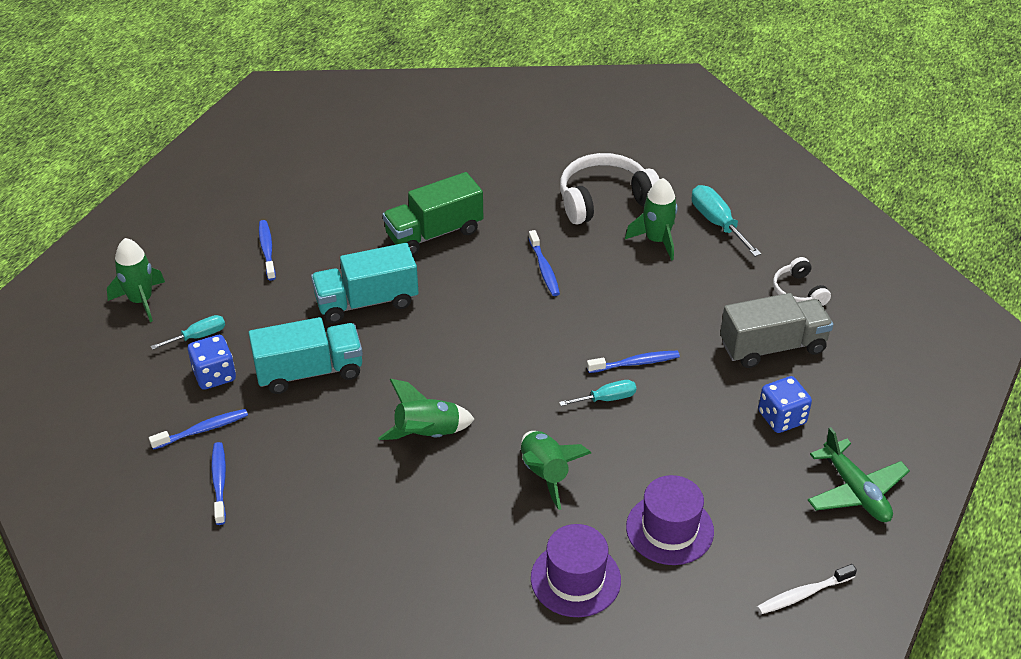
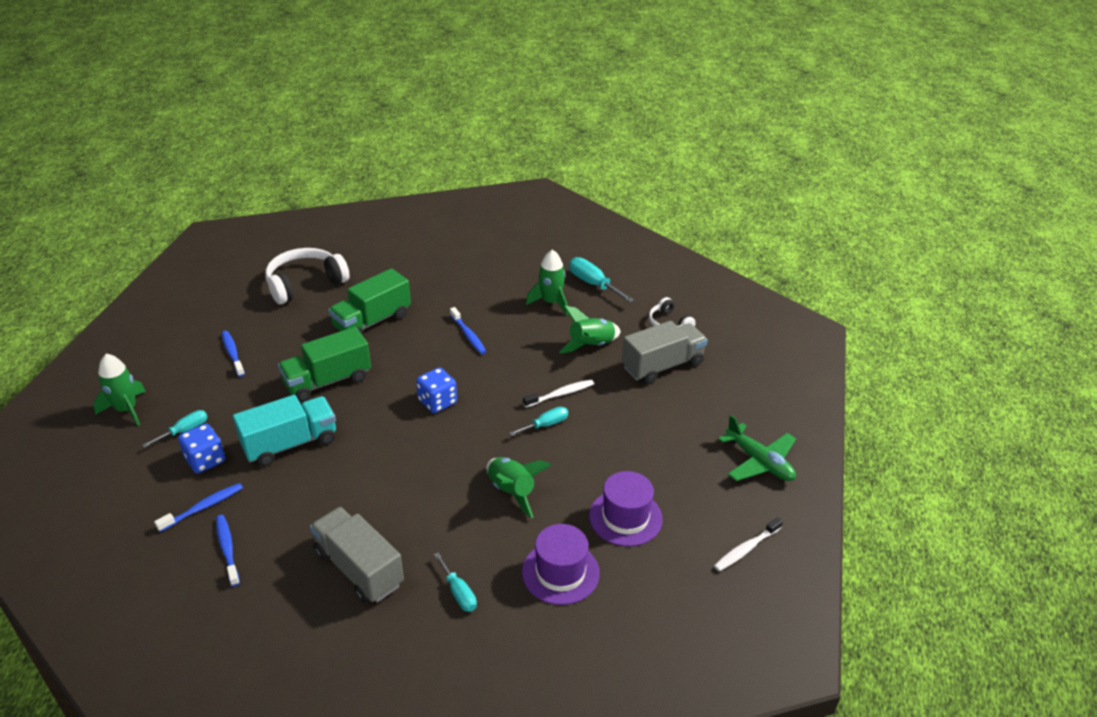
camera: 15 degrees left, 5 degrees down
(353, 531) = (358, 568): none -> grey truck
(366, 302) = (328, 381): turquoise truck -> green truck
(427, 434) = (404, 477): green rocket -> green rocket (591, 346)
(455, 579) = (458, 593): none -> turquoise screwdriver
(604, 200) = (502, 279): white headphones -> white headphones (305, 284)
(635, 363) = (560, 394): blue toothbrush -> white toothbrush
(781, 418) = (686, 416): blue dice -> blue dice (437, 402)

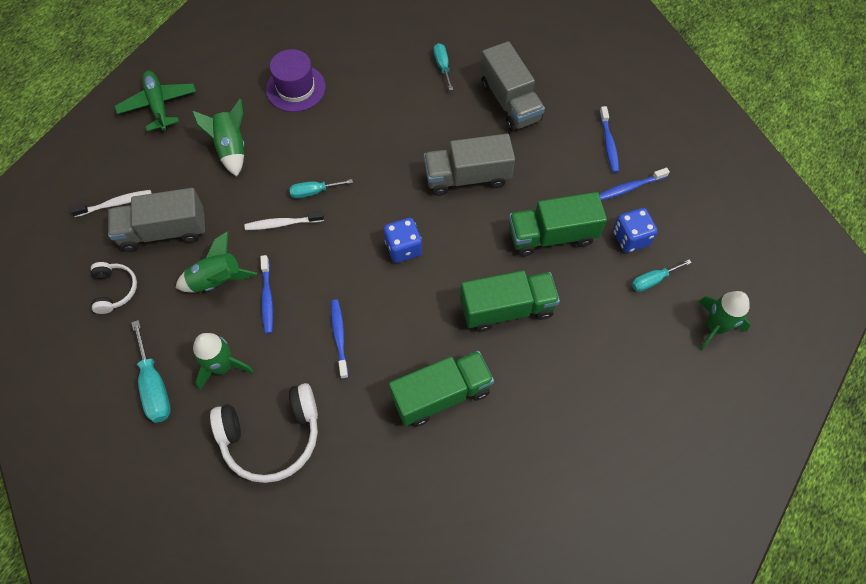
camera: 160 degrees left, 25 degrees up
(232, 353) = (607, 385): blue toothbrush -> blue toothbrush (267, 298)
(290, 444) = (552, 235): turquoise truck -> green truck
(305, 284) = (512, 502): white headphones -> white headphones (272, 436)
(391, 474) = (467, 177): none -> grey truck
(512, 491) = (372, 133): green rocket -> green rocket (231, 148)
(560, 572) = (365, 61): purple hat -> none
(746, 549) = (225, 42): white toothbrush -> white toothbrush (115, 204)

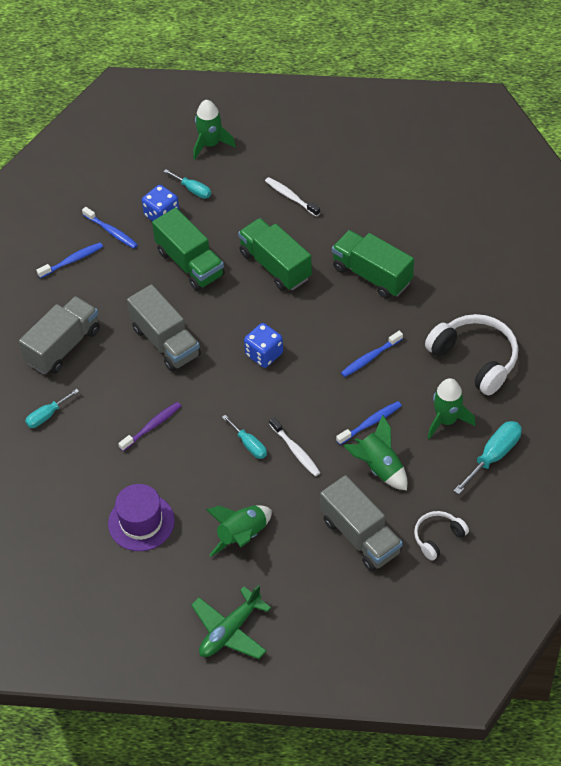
camera: 115 degrees left, 10 degrees down
(115, 204) = (359, 594): white toothbrush -> white toothbrush (291, 197)
(382, 131) = (152, 426): none -> purple toothbrush

